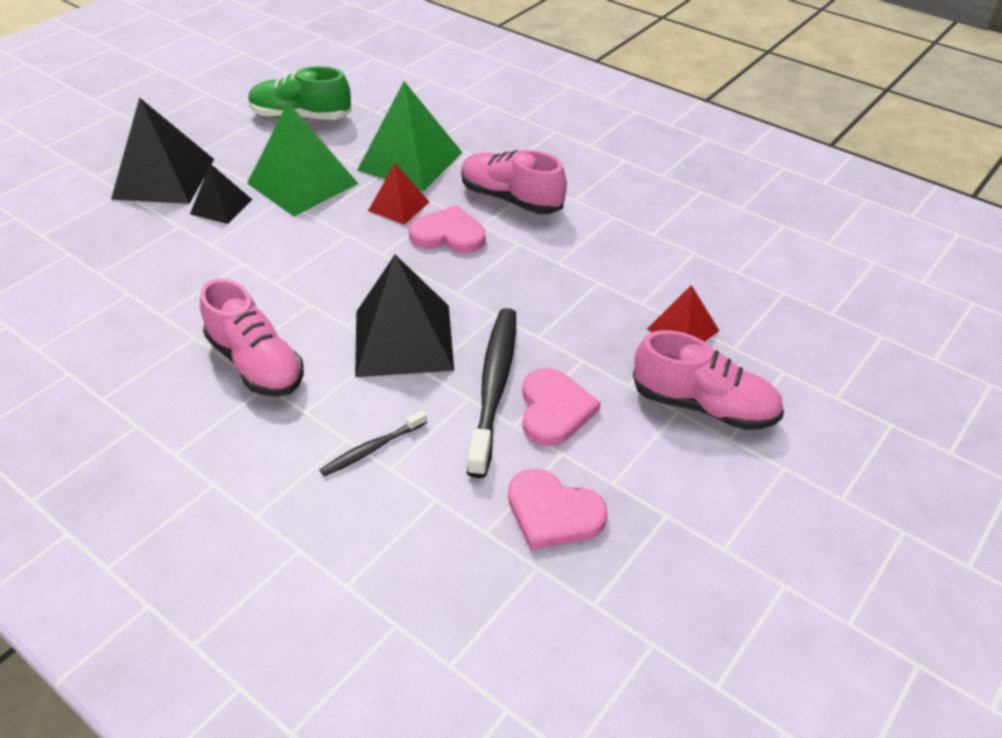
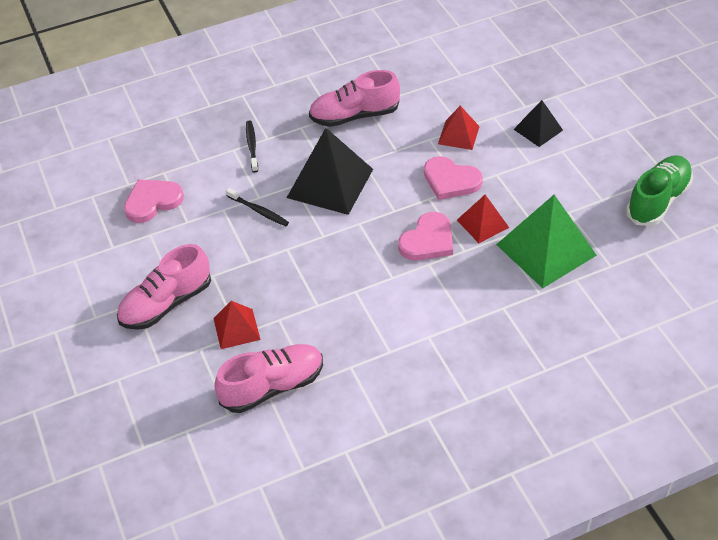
camera: 120 degrees right, 5 degrees up
(163, 179) = (594, 107): black pyramid -> none
(257, 261) = (458, 135): none -> red pyramid
(302, 183) = (547, 178): green pyramid -> none
(494, 386) = (259, 211): black toothbrush -> black toothbrush, size x0.50
(511, 199) = (453, 294): pink shoe -> pink shoe (273, 386)
(554, 410) = (220, 231): pink heart -> pink heart (451, 180)

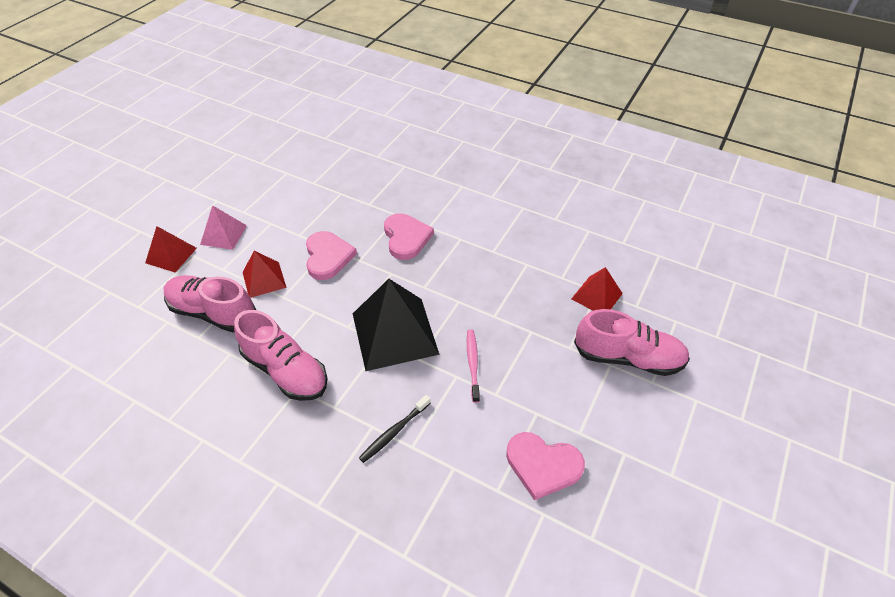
camera: 130 degrees left, 0 degrees up
(259, 211) = (473, 364): black toothbrush -> pink toothbrush
(273, 386) = (614, 246): pink shoe -> pink shoe (213, 312)
(428, 240) = (406, 238): pink heart -> pink heart turned 75 degrees clockwise
(482, 223) = (362, 218): red pyramid -> red pyramid (171, 255)
(538, 129) = (223, 235): black pyramid -> pink pyramid
(546, 249) = (361, 178): green pyramid -> none
(658, 200) = (268, 148): green shoe -> none

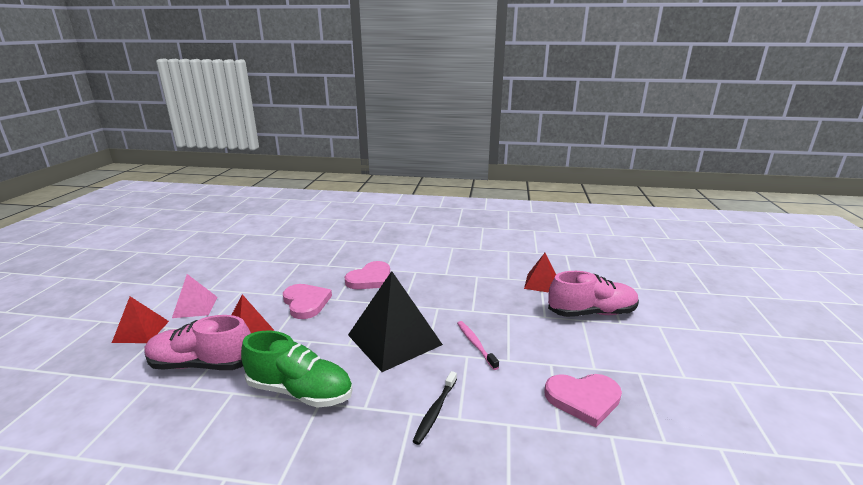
camera: 20 degrees left, 25 degrees down
(286, 371) = (300, 391): pink shoe -> green shoe
(406, 238) = (370, 279): pink heart -> pink heart turned 75 degrees clockwise

